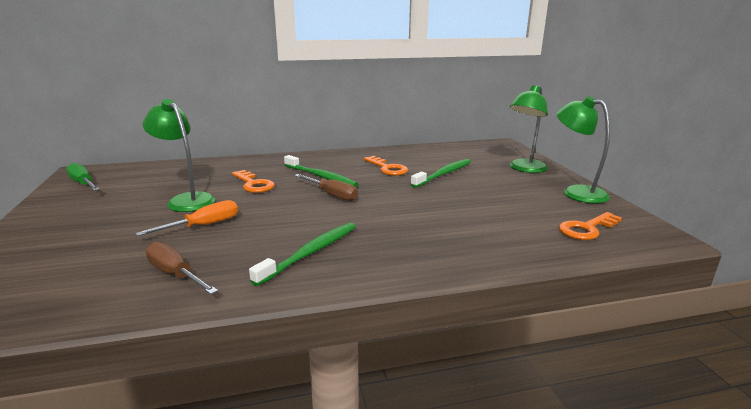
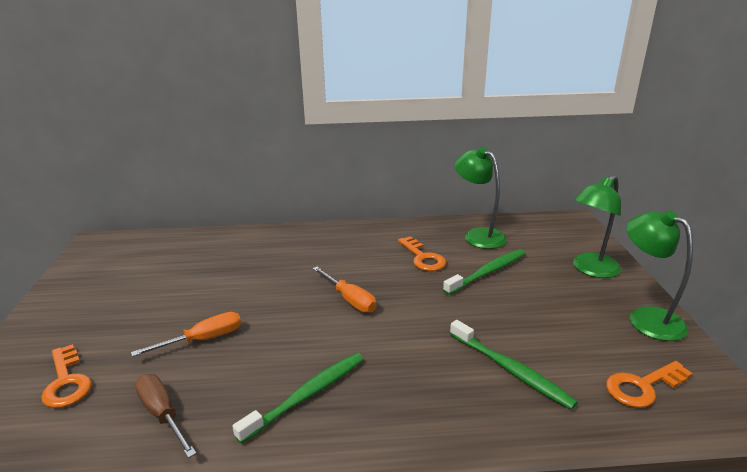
camera: 10 degrees right, 5 degrees up
(83, 184) = (96, 262): green screwdriver -> none
(186, 200) = (193, 296): green lamp -> green lamp (478, 235)
(253, 184) = (268, 275): orange key -> orange key (66, 381)
(321, 176) = (344, 267): green toothbrush -> green toothbrush (511, 370)
(332, 195) = (350, 299): brown screwdriver -> orange screwdriver

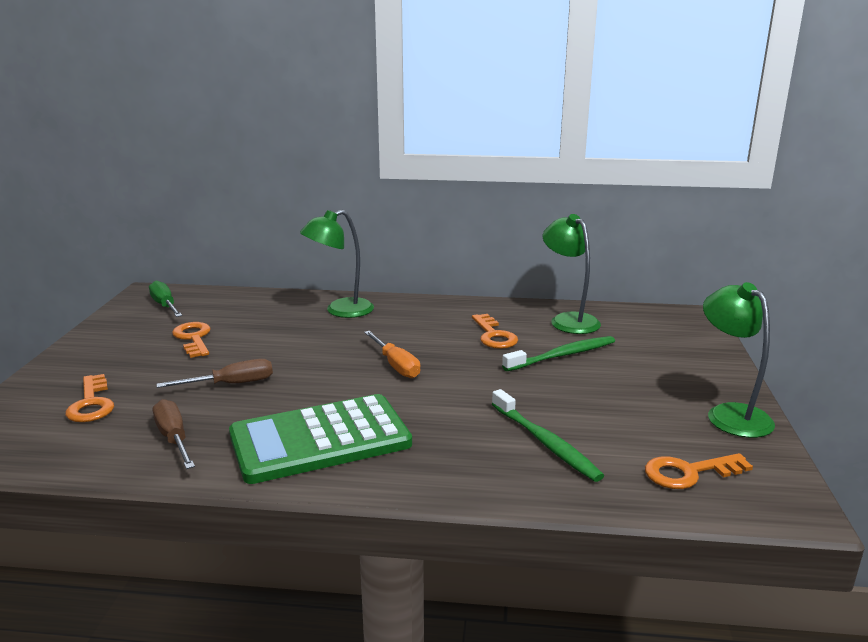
camera: 10 degrees right, 5 degrees down
(115, 255) = (165, 305): none -> green screwdriver
(152, 290) = (193, 338): none -> orange key
(203, 339) = (231, 384): orange screwdriver -> brown screwdriver
(307, 395) = (320, 439): green toothbrush -> green calculator
(590, 270) = (688, 364): green lamp -> green lamp (340, 311)

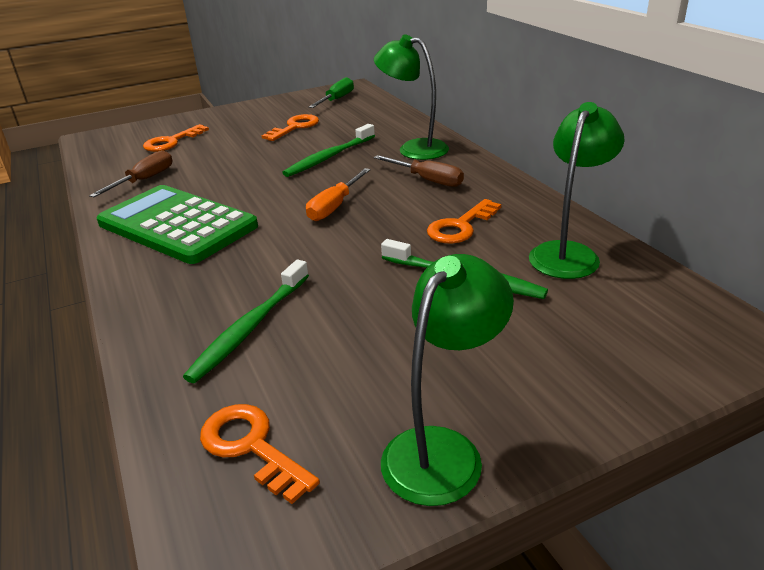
camera: 60 degrees right, 10 degrees up
(231, 384) = (236, 165): brown screwdriver -> brown screwdriver (427, 180)
(295, 343) = (329, 157): none -> green toothbrush

